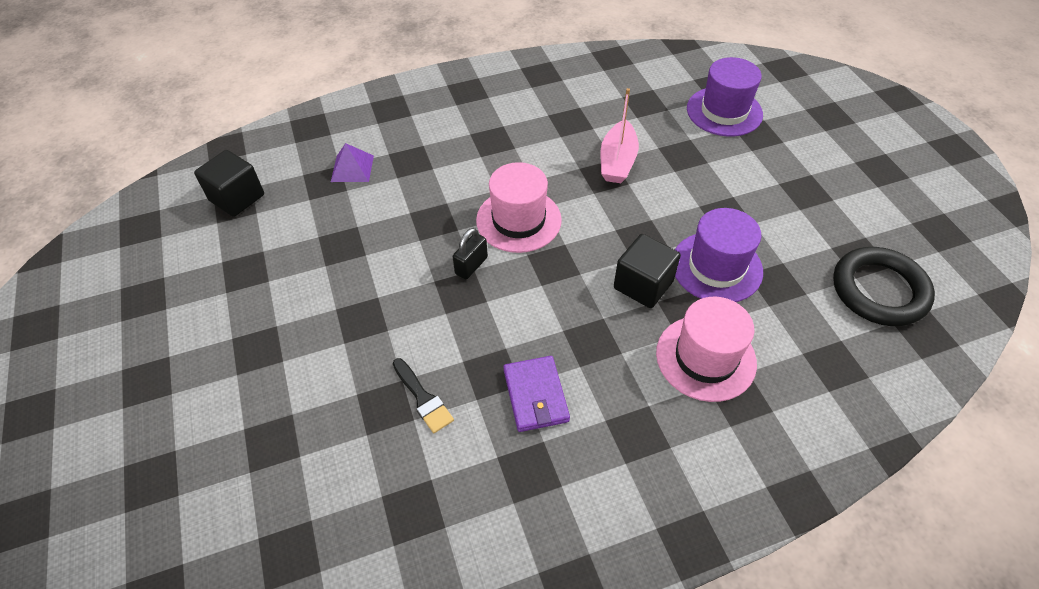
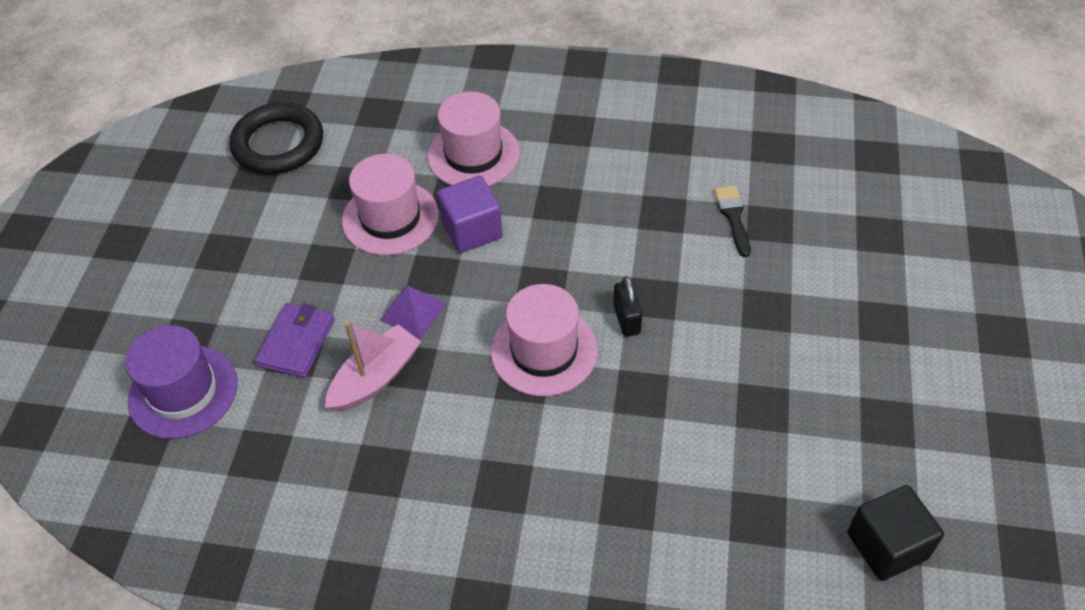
camera: 150 degrees left, 0 degrees up
(352, 168) = (713, 525): purple pyramid -> purple pyramid (413, 311)
(471, 266) = (626, 319): black padlock -> black padlock turned 75 degrees counterclockwise
(536, 395) = (634, 182): purple wallet -> purple wallet (296, 342)
(643, 285) = (472, 230): black cube -> purple cube
(716, 267) = (390, 218): purple hat -> pink hat

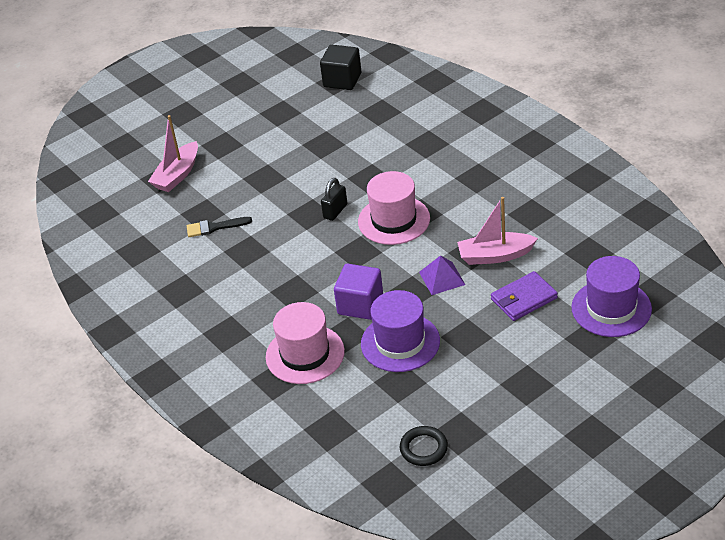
camera: 135 degrees left, 10 degrees down
(278, 144) = (423, 448): black ring -> black ring, size x0.55
(390, 218) = (400, 342): pink hat -> purple hat
(733, 216) = (214, 227): black brush -> black brush turned 45 degrees clockwise
(869, 249) = (177, 175): none -> pink boat

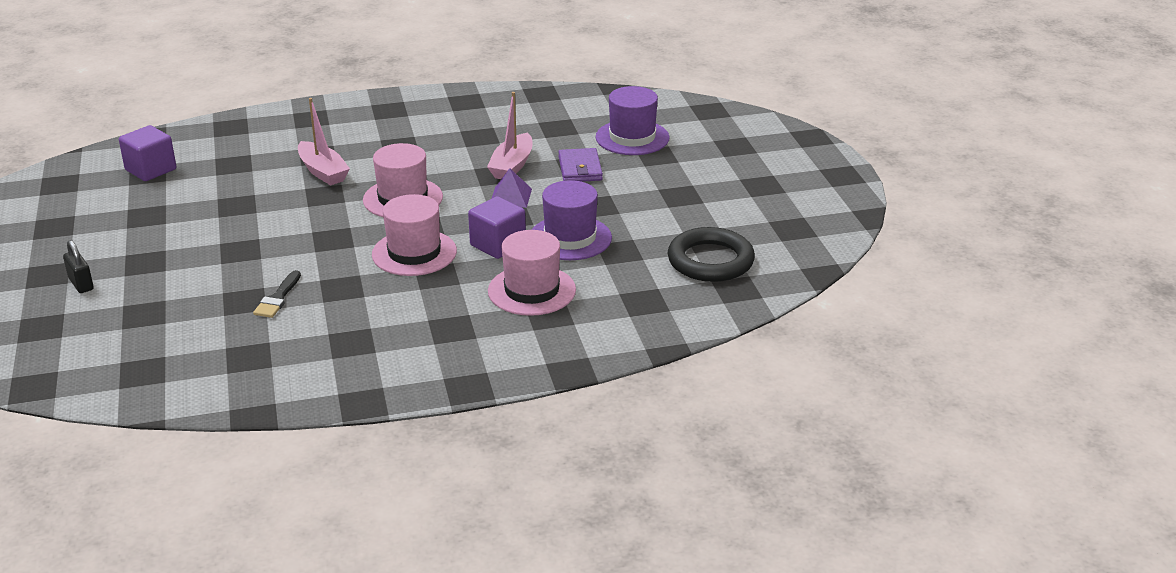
camera: 70 degrees left, 10 degrees down
(177, 175) = (154, 302): pink boat -> pink boat (323, 172)
(317, 265) = (414, 253): none -> pink hat
(335, 211) = (348, 224): black padlock -> black padlock (81, 284)
(342, 80) = (151, 170): black cube -> purple cube
(423, 448) = (710, 261): black ring -> black ring, size x1.81

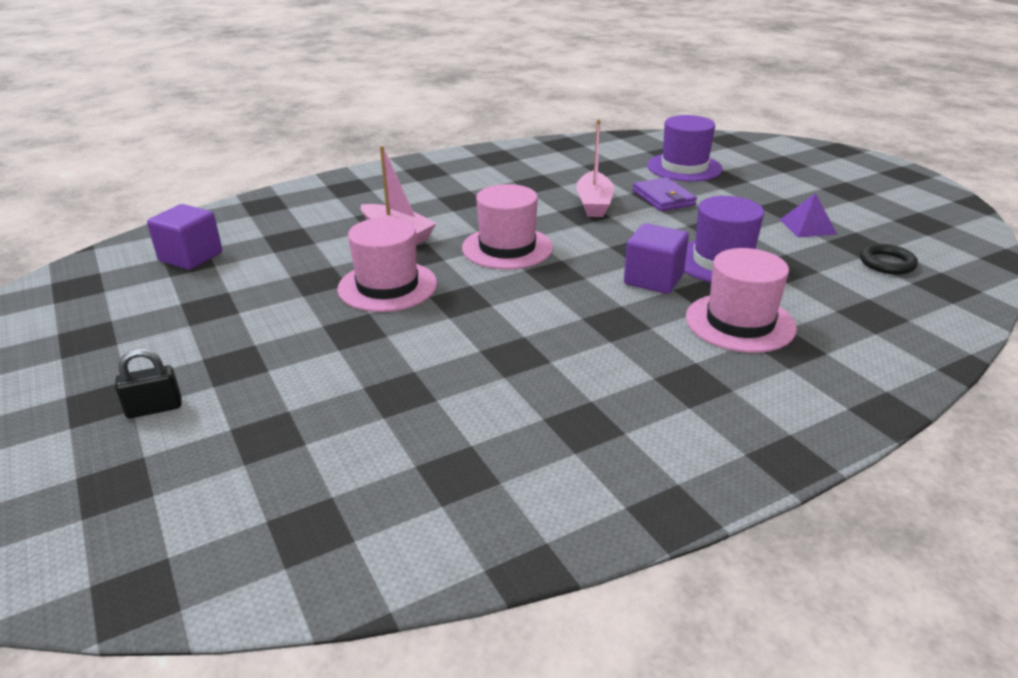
camera: 15 degrees left, 0 degrees up
(81, 284) = (154, 408): black padlock -> black padlock turned 60 degrees counterclockwise
(278, 298) = (442, 382): black brush -> none
(414, 253) = (568, 302): pink hat -> pink hat (387, 286)
(510, 197) = (620, 231): purple pyramid -> purple pyramid (807, 226)
(710, 261) = (887, 263): black ring -> black ring, size x0.55

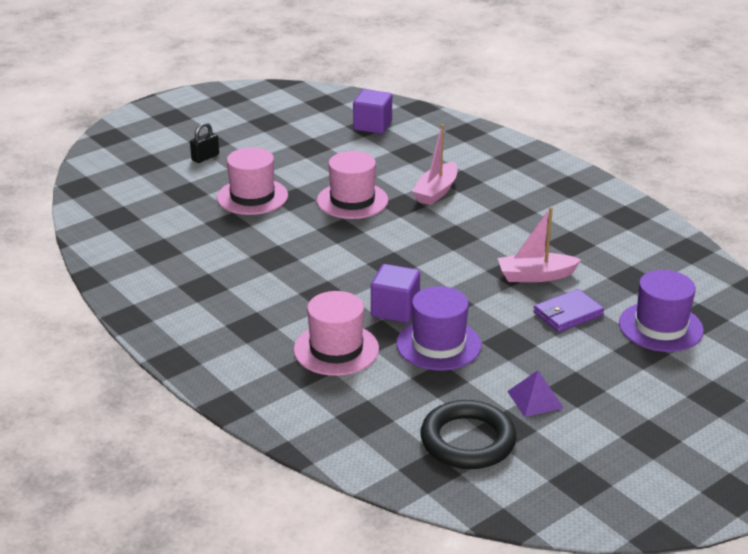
camera: 80 degrees right, 0 degrees up
(154, 408) = (205, 157): black padlock -> black padlock turned 75 degrees clockwise
(507, 248) = (428, 240): pink hat -> pink hat (252, 197)
(887, 263) = (467, 441): black ring -> black ring, size x1.81

